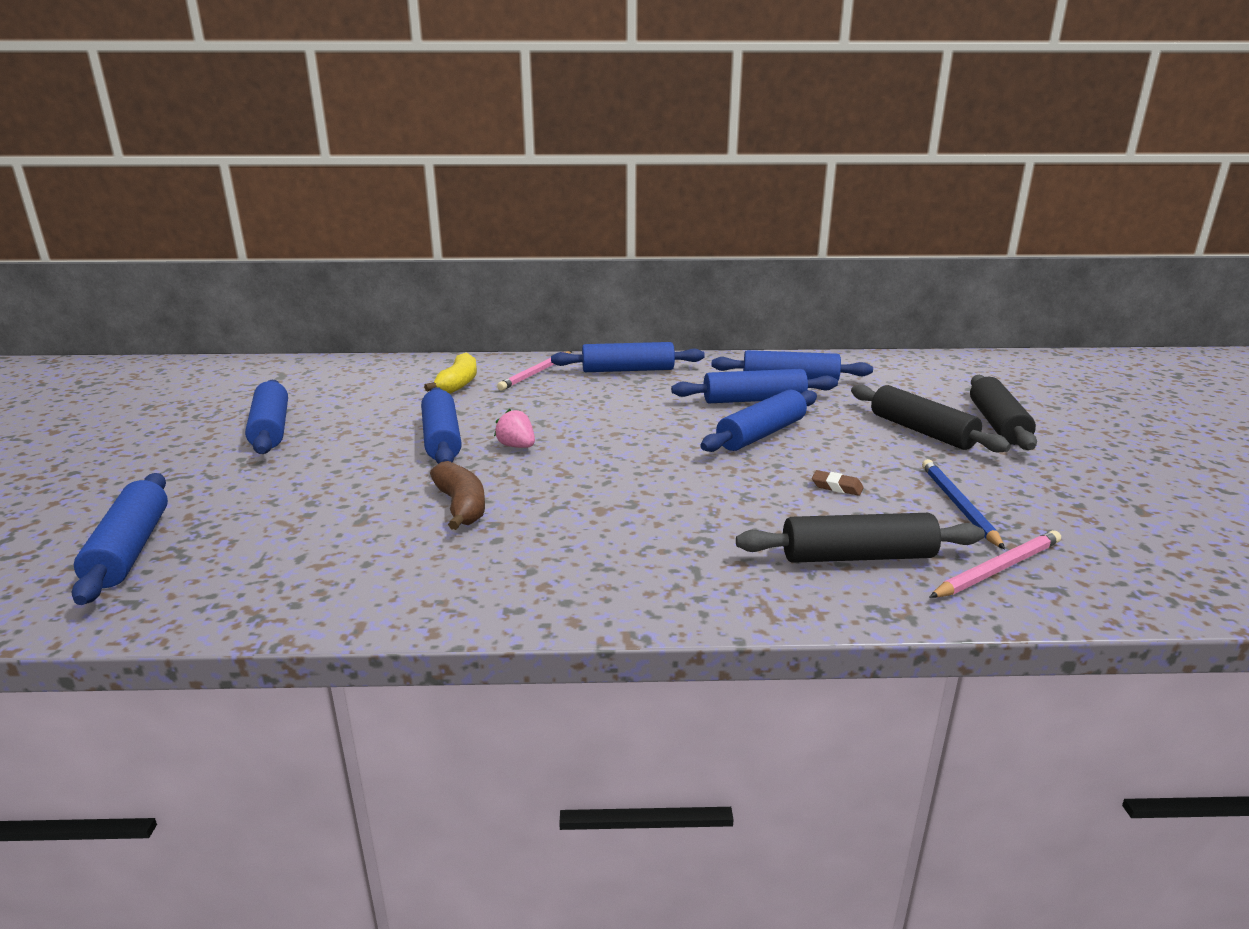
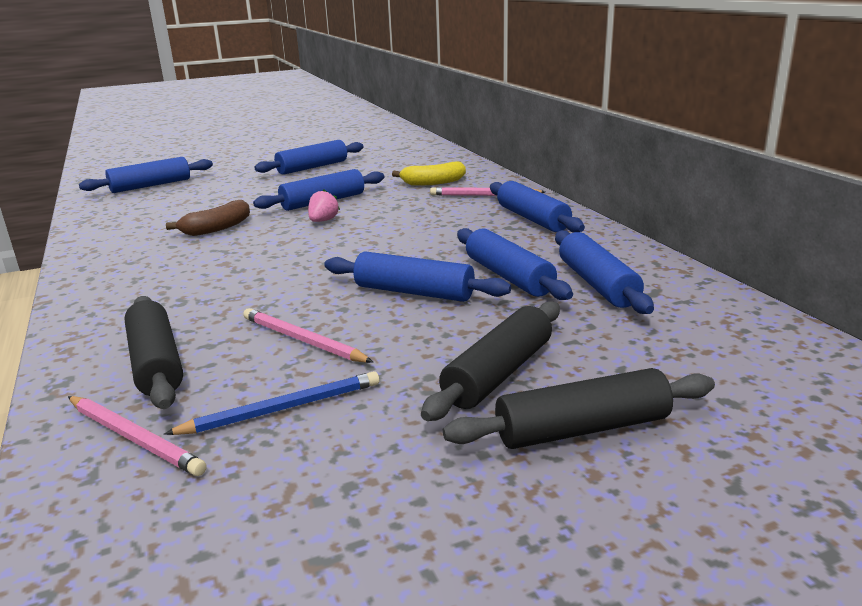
camera: 70 degrees right, 0 degrees up
(837, 487) = (302, 340): brown eraser -> pink pencil

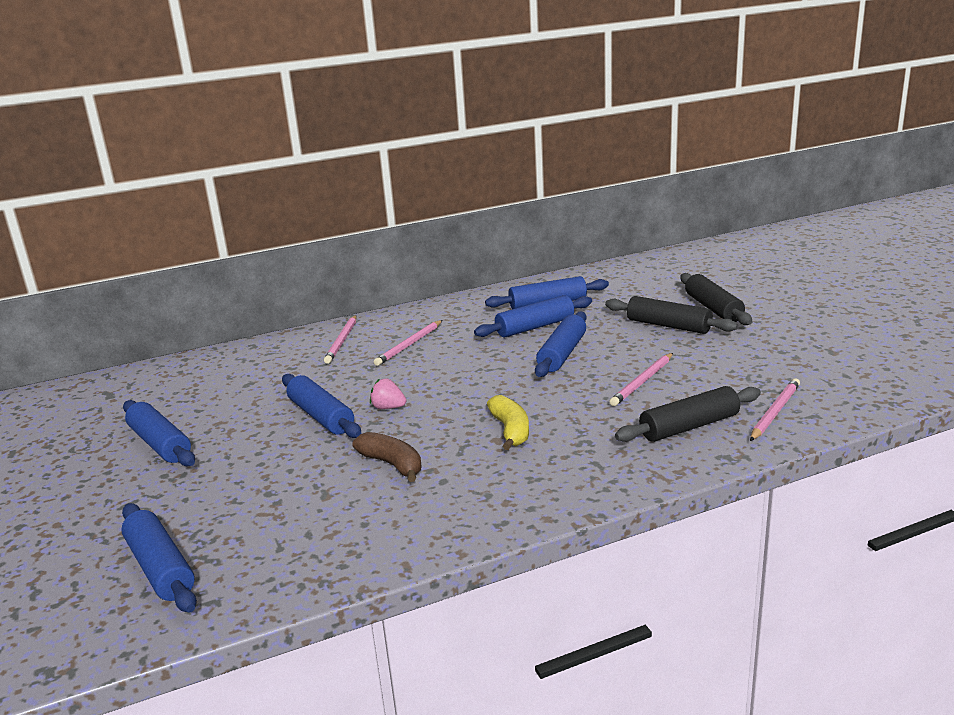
camera: 90 degrees left, 0 degrees up
(282, 408) = (726, 375): blue pencil -> none
(433, 183) = (284, 366): yellow banana -> yellow banana (510, 431)
(467, 220) = (409, 345): none -> pink pencil
(532, 219) = (416, 322): blue rolling pin -> none

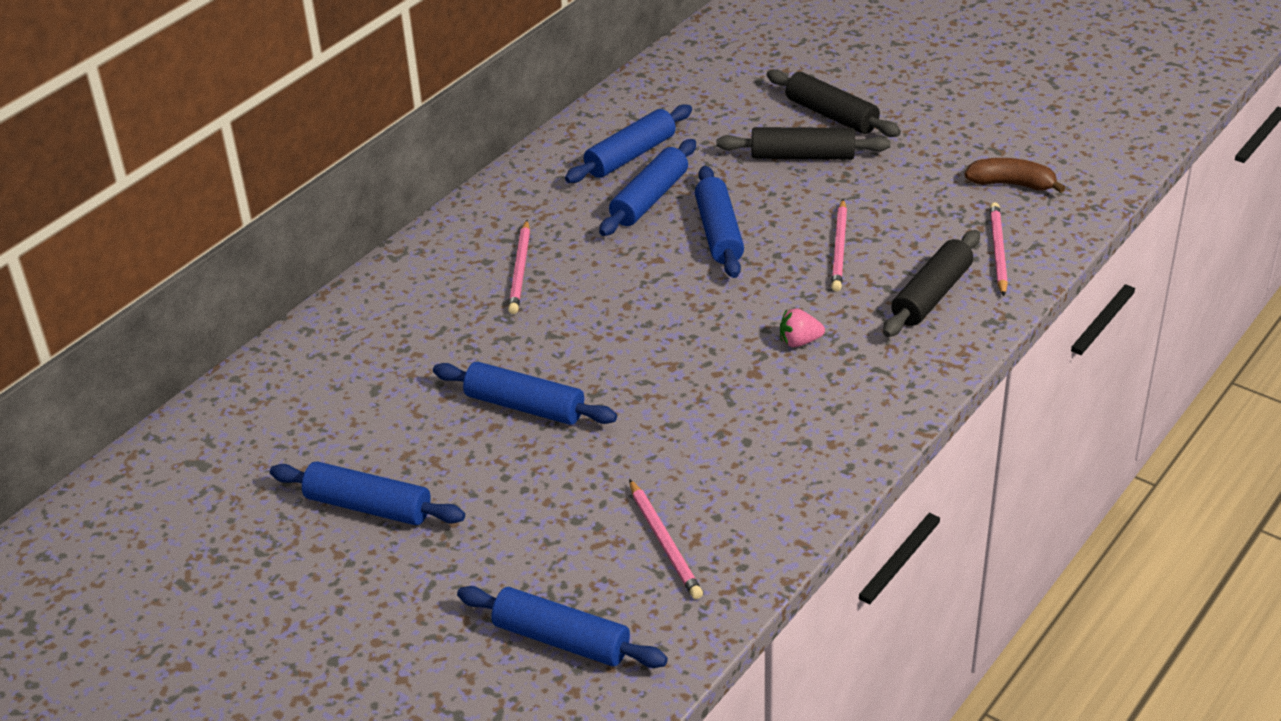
camera: 30 degrees left, 15 degrees up
(342, 341) = (424, 288): pink pencil -> pink pencil (665, 542)
(388, 407) = (592, 369): pink strawberry -> pink strawberry (799, 342)
(392, 464) = (674, 440): brown banana -> brown banana (1012, 184)
(510, 431) = (758, 357): yellow banana -> none

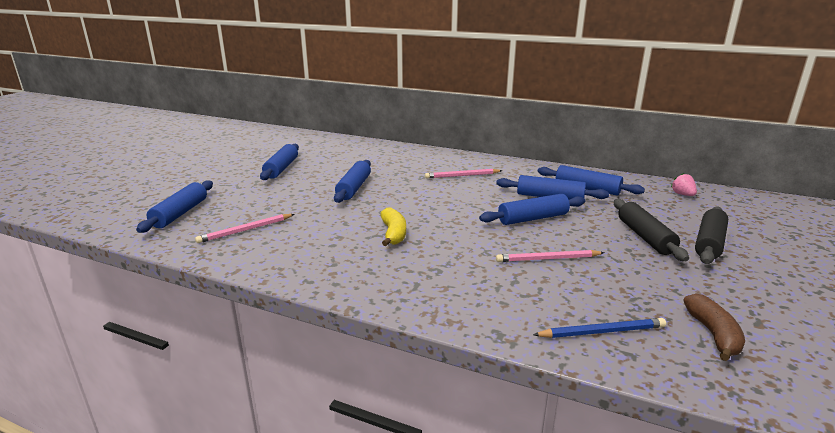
camera: 75 degrees right, 15 degrees down
(728, 375) = (393, 234): none -> yellow banana
(799, 342) = (435, 253): pink strawberry -> pink strawberry (682, 194)
(932, 295) = (517, 301): black rolling pin -> none
(997, 251) = (602, 331): pink pencil -> blue pencil

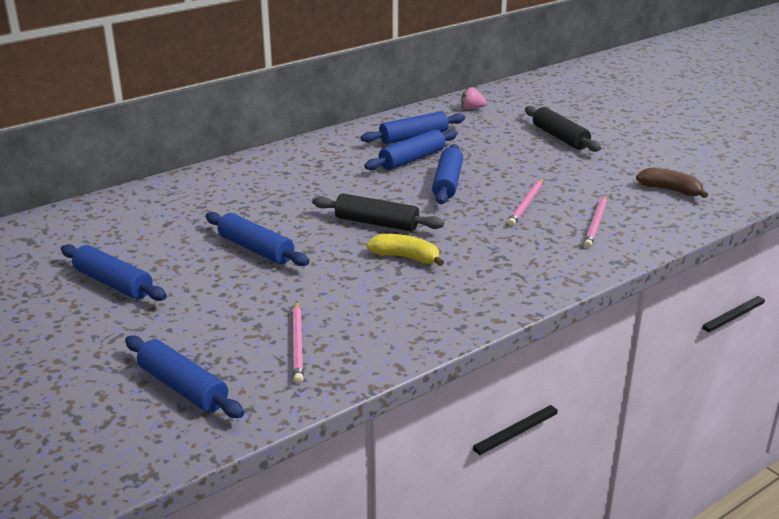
camera: 60 degrees left, 5 degrees up
(462, 176) = (304, 180): pink pencil -> pink pencil (596, 223)
(602, 331) = (642, 224): blue pencil -> none
(645, 237) = (528, 154): black rolling pin -> black rolling pin (377, 223)

